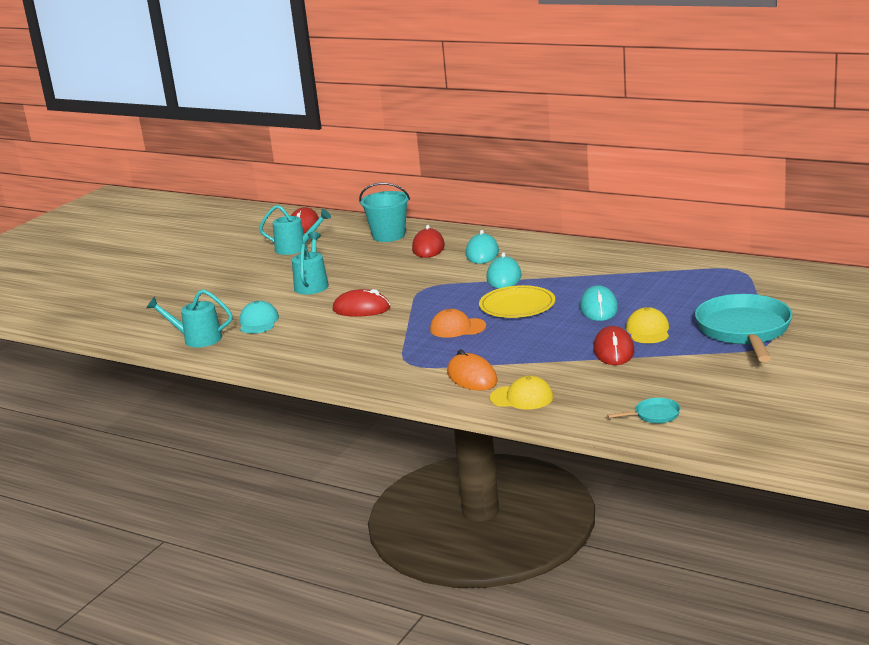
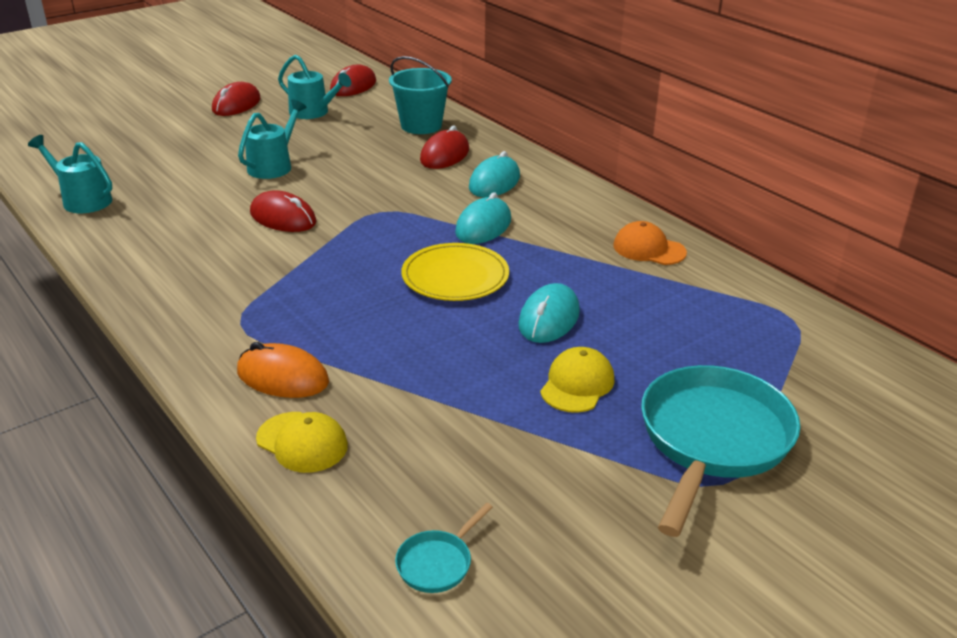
camera: 20 degrees right, 10 degrees up
(258, 322) = (164, 198): turquoise cap -> none
(457, 328) = (352, 286): orange cap -> orange cap (649, 249)
(472, 377) = (282, 377): orange mouse -> orange mouse turned 60 degrees counterclockwise
(613, 351) = (499, 403): red mouse -> red mouse (236, 105)
(654, 415) = (437, 563): turquoise pan -> turquoise pan turned 120 degrees clockwise

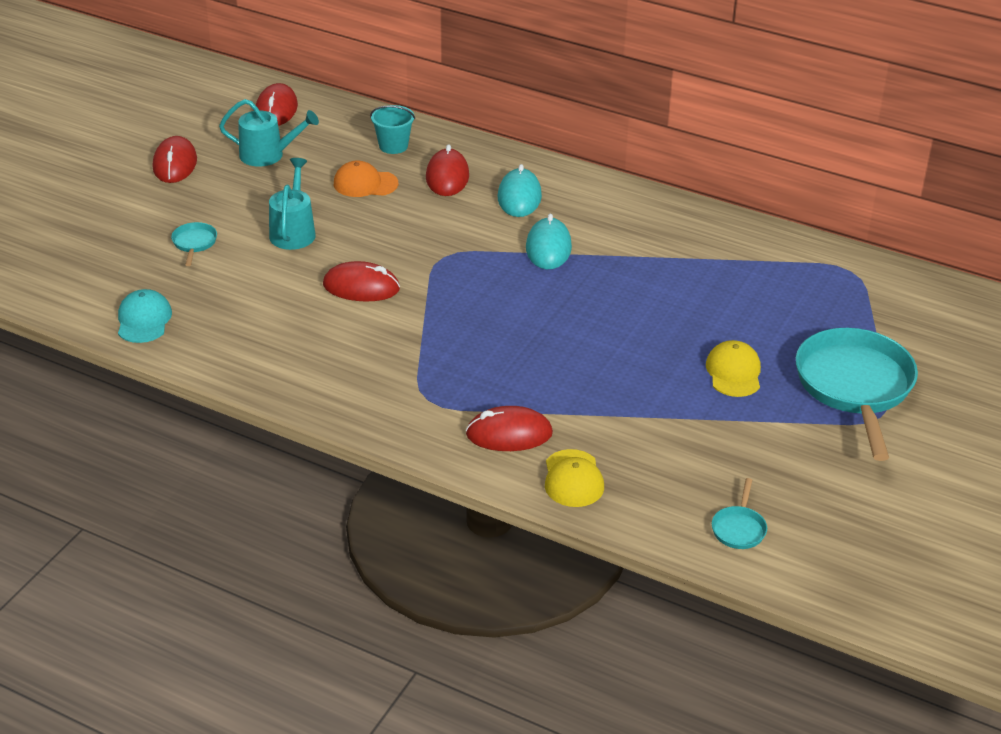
camera: 25 degrees left, 5 degrees up
(82, 200) = (144, 320): turquoise watering can -> turquoise cap
(187, 157) = (194, 243): none -> turquoise pan
(282, 377) = (509, 434): orange mouse -> red mouse
(302, 442) = (573, 479): yellow cap -> yellow cap turned 75 degrees clockwise
(421, 126) = (393, 146): turquoise bucket -> turquoise bucket, size x0.66
(455, 276) = (566, 305): yellow plate -> none
(549, 318) = (671, 323): turquoise mouse -> none
(649, 249) = (702, 234): orange cap -> orange cap (365, 184)

